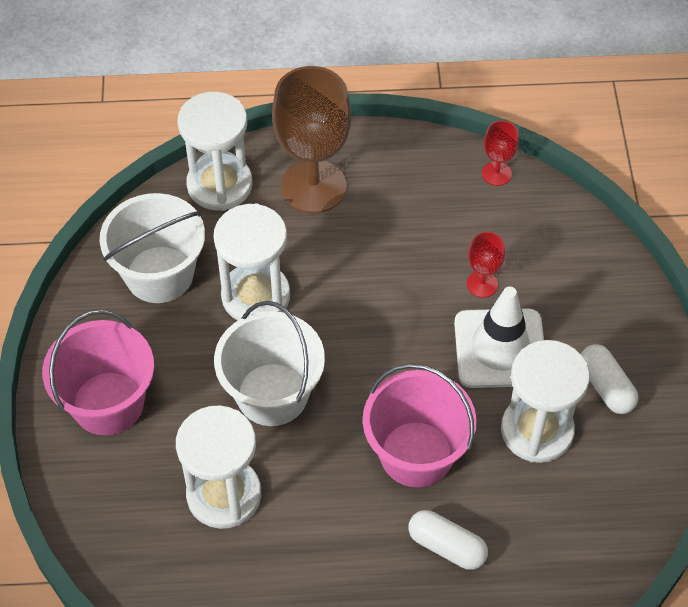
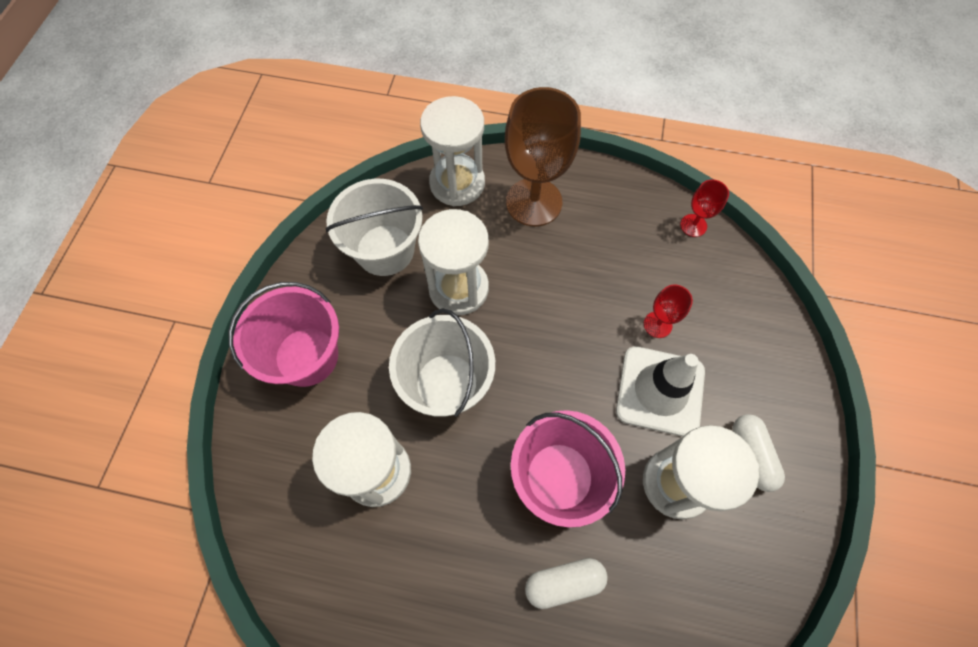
camera: 15 degrees right, 10 degrees up
(446, 546) = (564, 582): white capsule -> white capsule turned 60 degrees counterclockwise

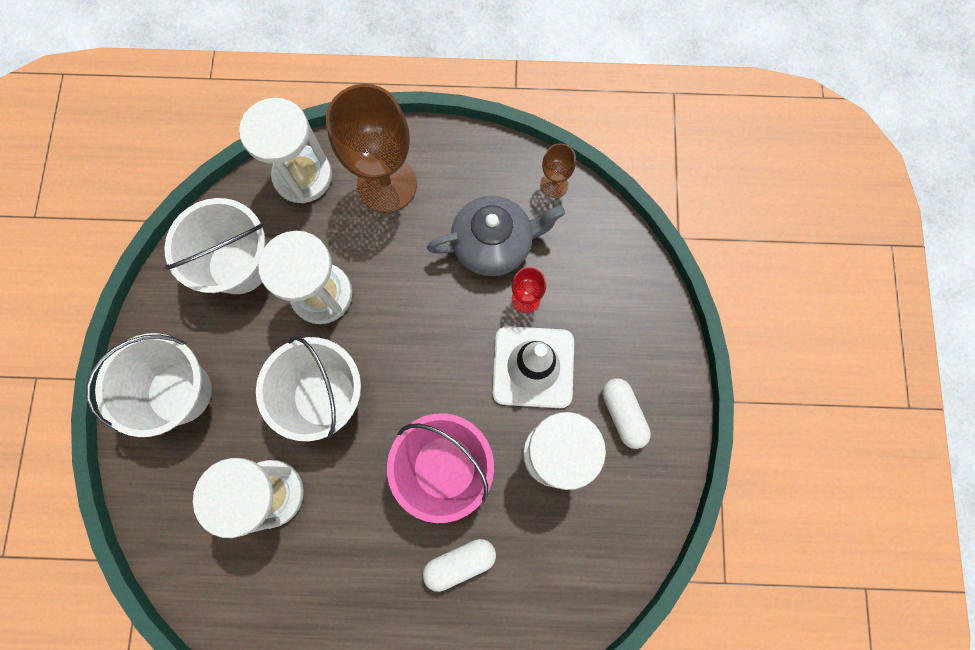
camera: 10 degrees left, 10 degrees up
(306, 356) = (180, 392): pink bucket -> white bucket
(631, 269) = (494, 244): none -> grey teapot
(693, 225) = (554, 184): red goblet -> brown goblet

